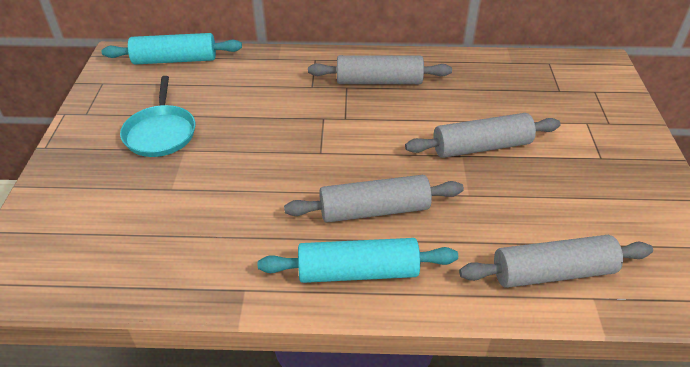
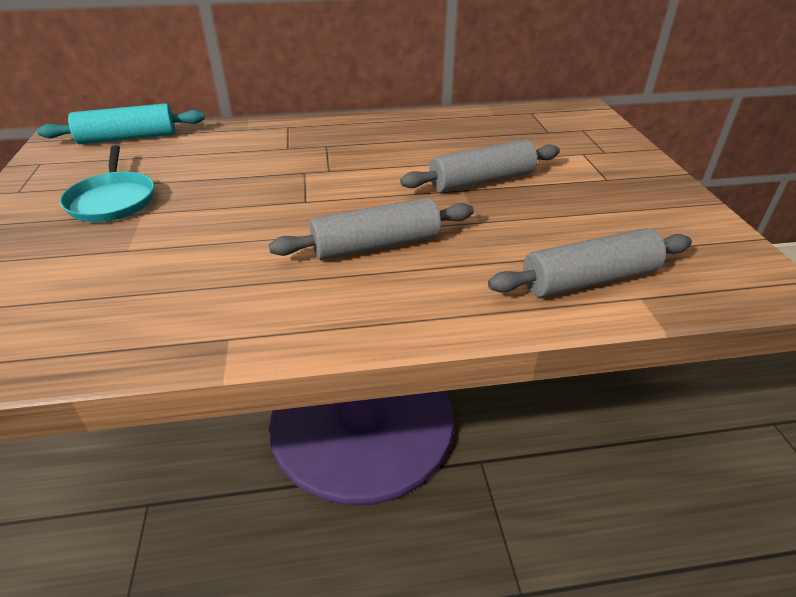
camera: 10 degrees left, 5 degrees down
(358, 271) = (367, 304): turquoise rolling pin -> none
(379, 81) = (360, 138): grey rolling pin -> none

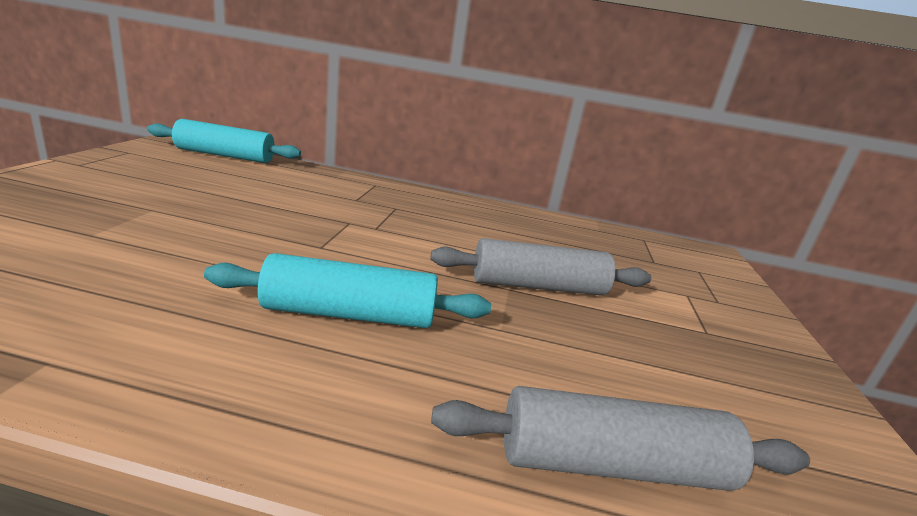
camera: 15 degrees right, 15 degrees down
(112, 200) = (143, 192): turquoise pan -> none
(376, 245) = (349, 314): grey rolling pin -> turquoise rolling pin

